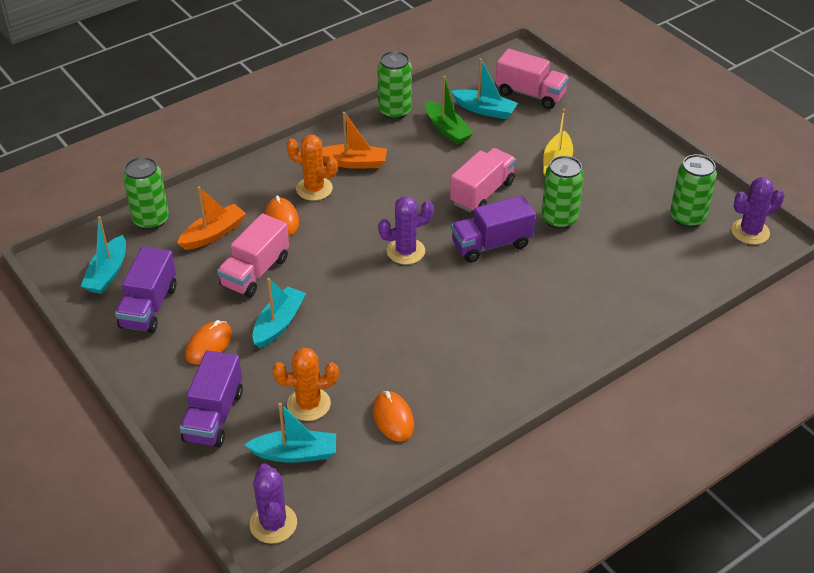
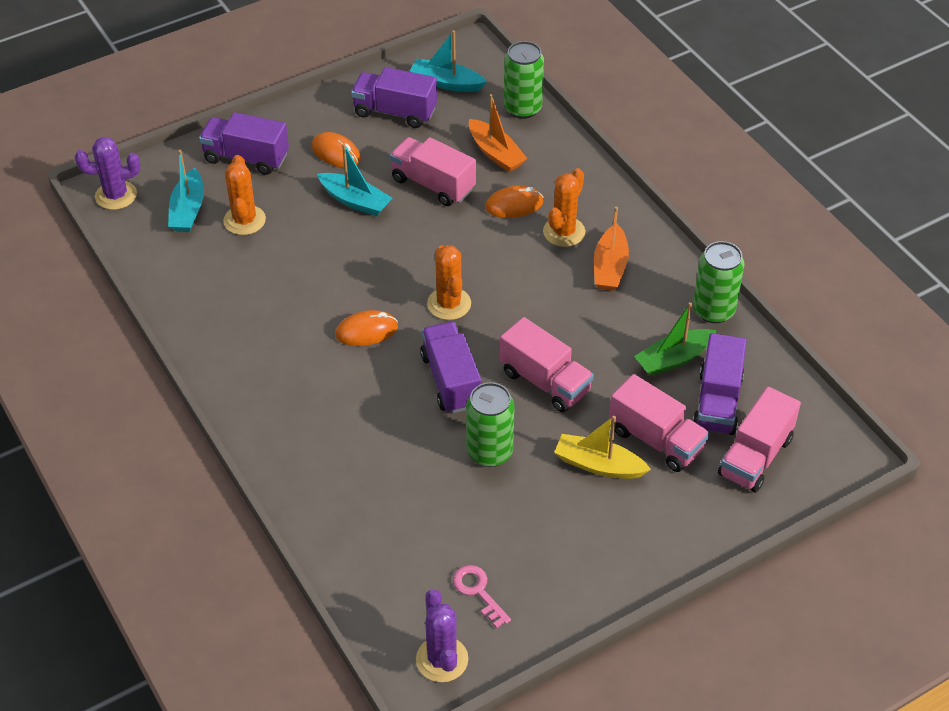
camera: 95 degrees right, 5 degrees up
(393, 418) = (212, 279): orange mouse -> orange mouse (366, 331)
(405, 251) = (449, 304): purple cactus -> orange cactus
(485, 110) = (717, 402): turquoise boat -> purple truck
(526, 137) = (656, 440): none -> pink truck
(687, 217) = (478, 591): green can -> pink key

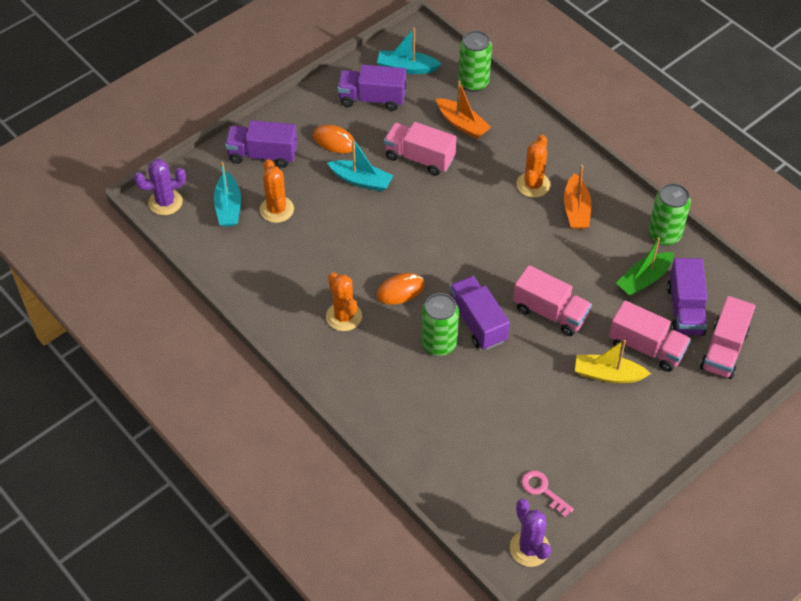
camera: 10 degrees left, 5 degrees up
(449, 304) = (459, 258): orange cactus -> orange cactus (344, 316)
(489, 452) = (522, 376): green can -> green can (439, 344)
(514, 205) = (488, 167): orange mouse -> none

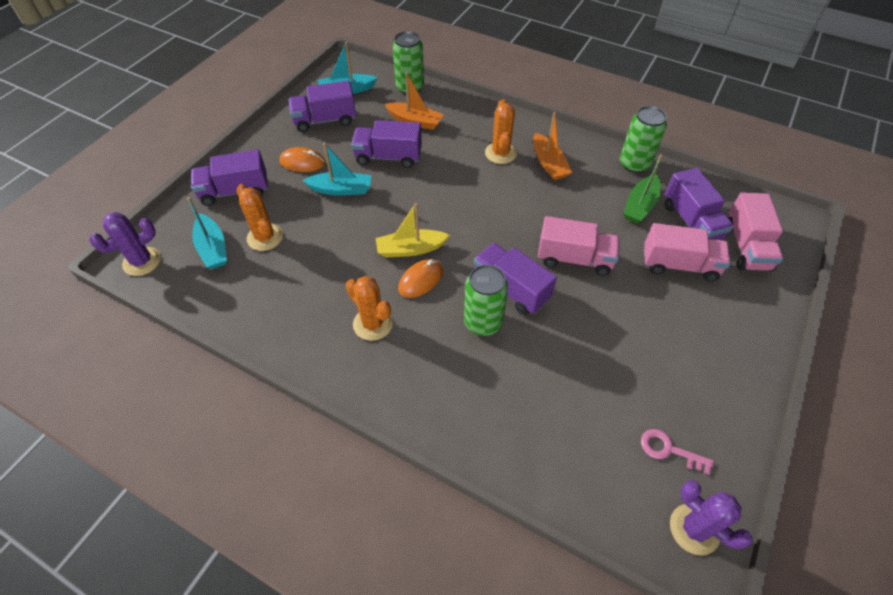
camera: 20 degrees left, 0 degrees up
(419, 158) = (388, 157): pink truck -> purple truck
(608, 374) = (660, 302): yellow boat -> yellow boat (410, 249)

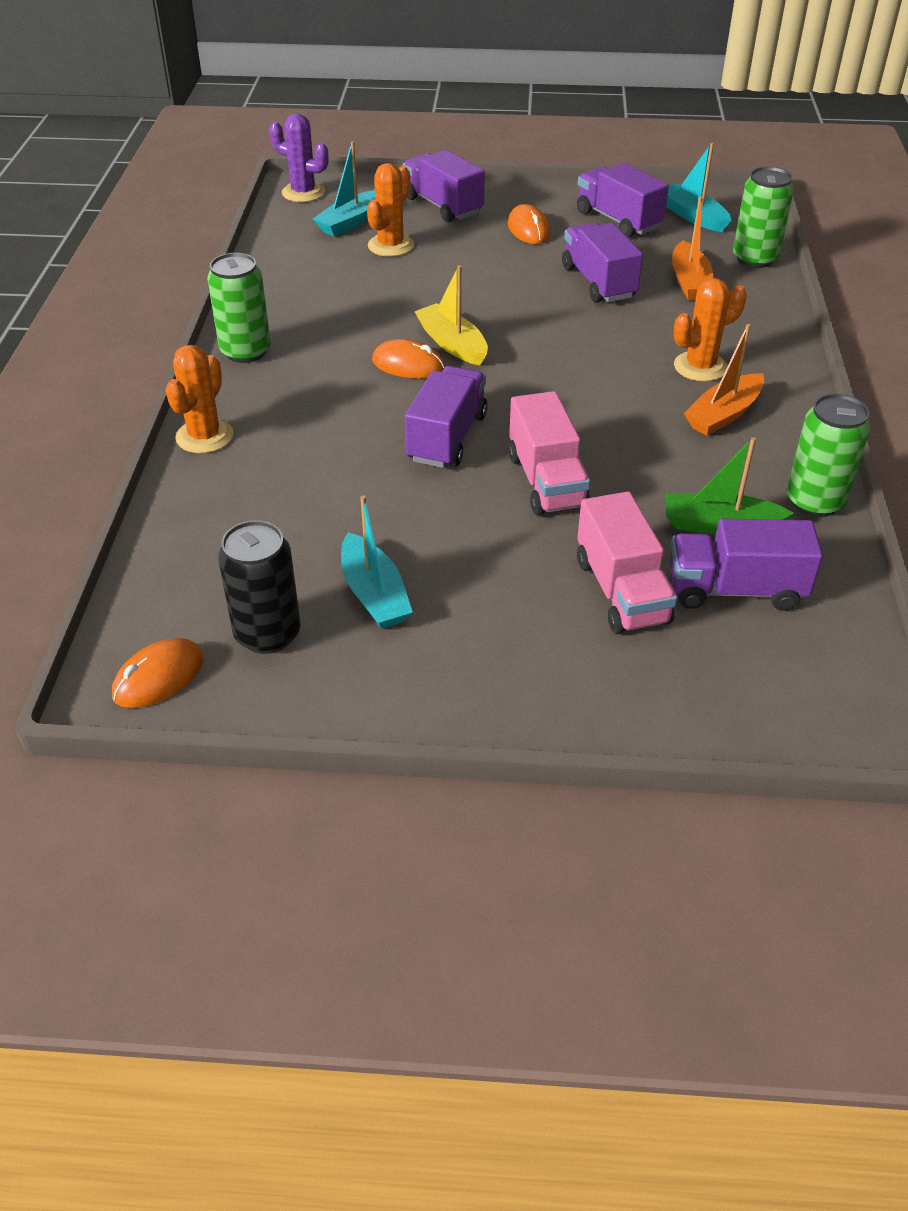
camera: 65 degrees right, 10 degrees down
(341, 189) = (508, 268): turquoise boat -> turquoise boat (374, 594)
(373, 324) = (318, 351): orange cactus -> orange cactus (204, 436)
(483, 322) = (375, 429): green can -> green can (245, 351)
(669, 450) = (267, 634): pink key -> black can
(691, 221) = (735, 589): purple truck -> purple truck turned 45 degrees clockwise
(694, 529) = (159, 677): purple cactus -> orange mouse
(746, 247) = (733, 667): pink truck -> none

